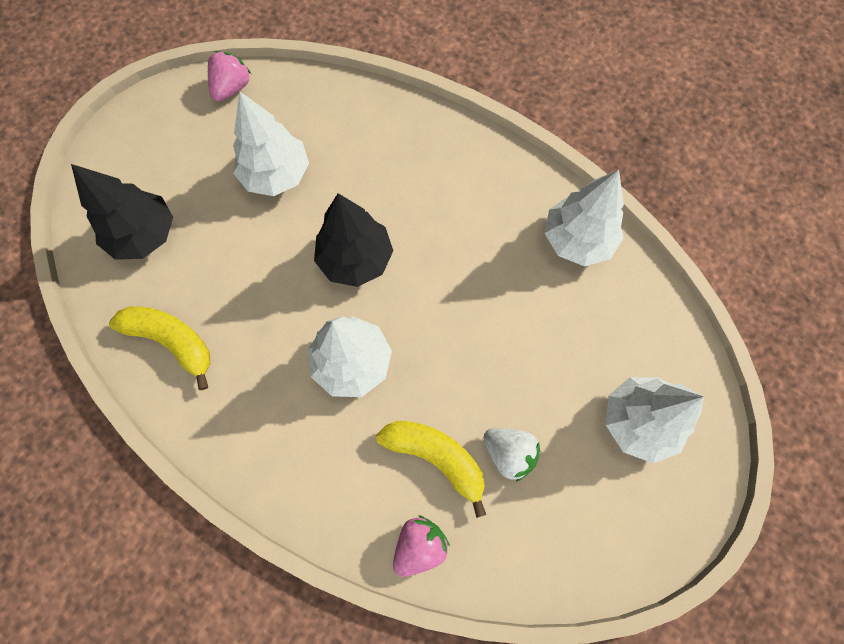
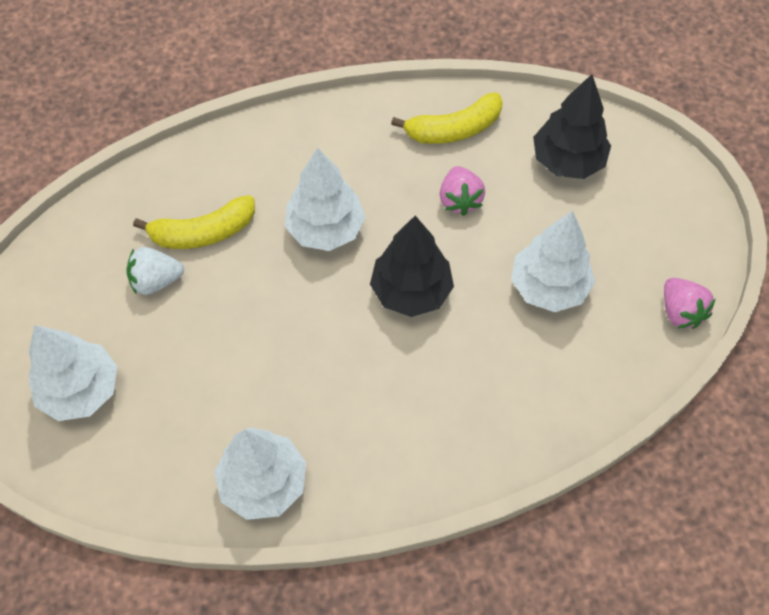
camera: 130 degrees right, 10 degrees down
(419, 545) = (160, 181): pink strawberry -> pink strawberry (459, 200)

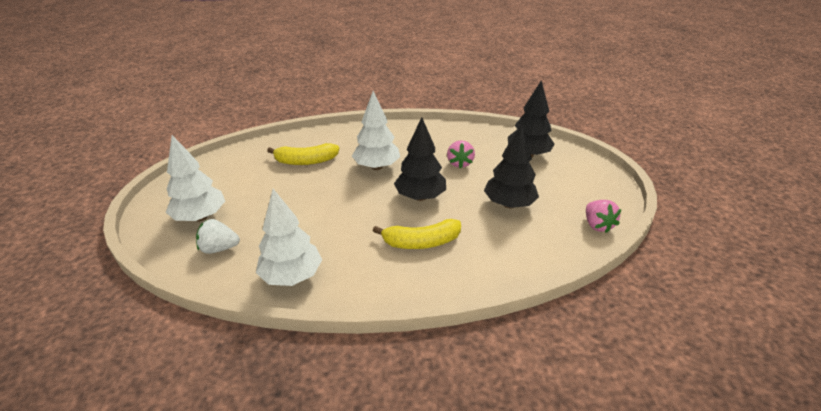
camera: 10 degrees right, 25 degrees down
(156, 281) = (270, 177): white strawberry -> white strawberry (219, 248)
(454, 129) = (462, 137): yellow banana -> yellow banana (421, 242)
(548, 286) = (509, 204): white tree -> black tree

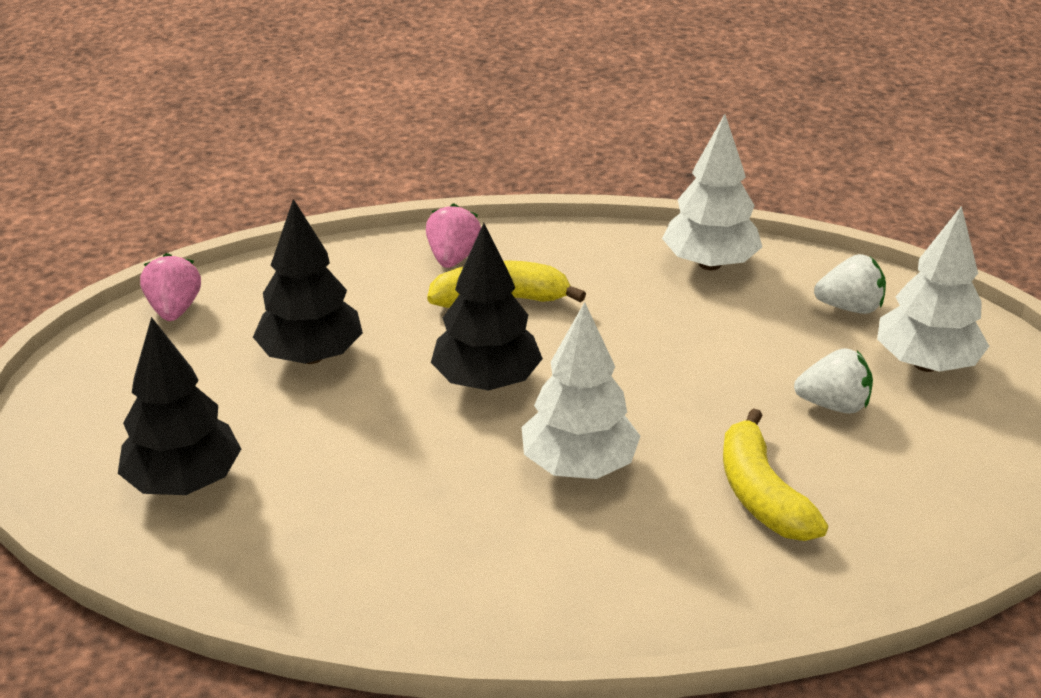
camera: 175 degrees left, 0 degrees up
(259, 195) = (833, 405): none -> white strawberry
(306, 161) = (761, 494): yellow banana -> yellow banana turned 105 degrees counterclockwise
(459, 163) = (371, 464): pink strawberry -> pink strawberry (453, 258)

